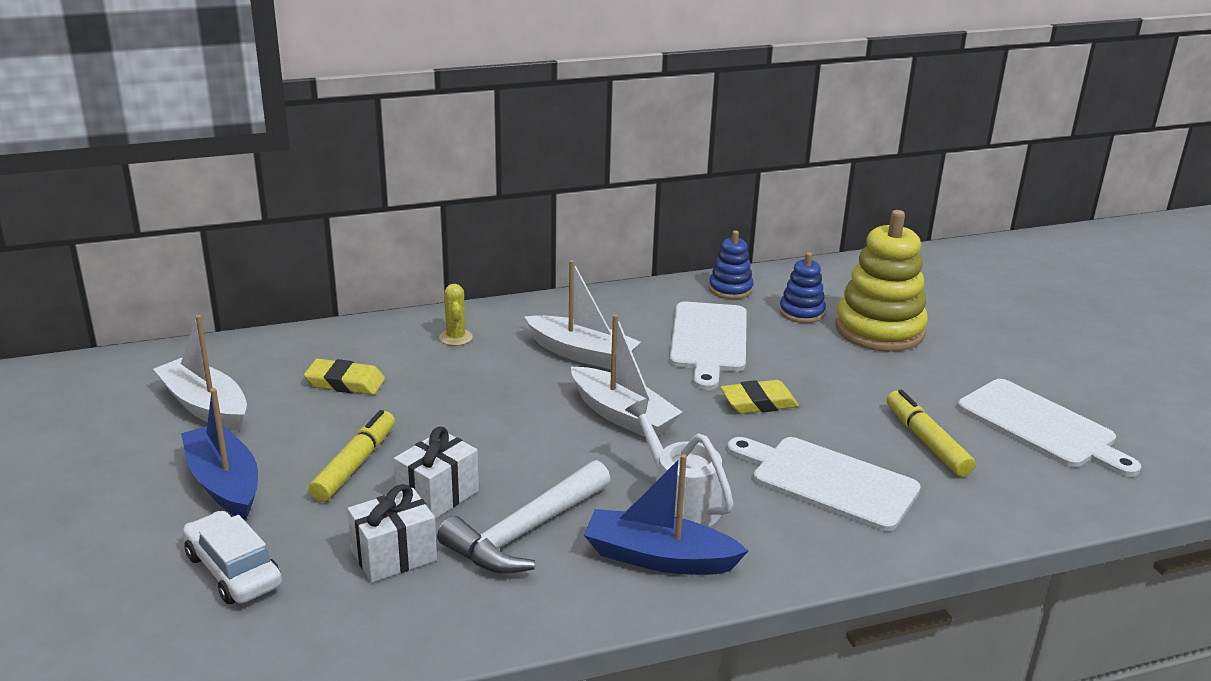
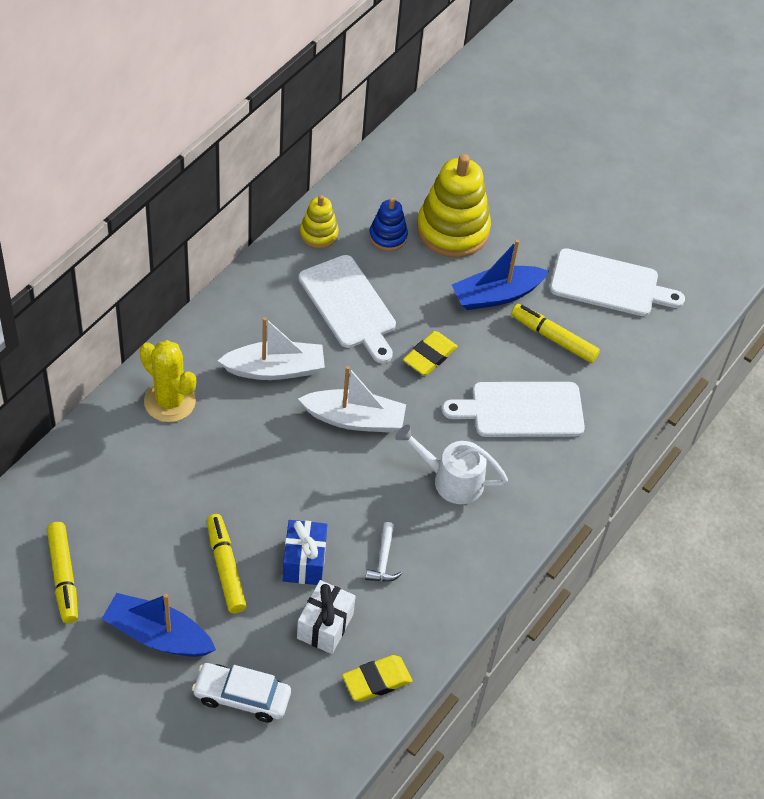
camera: 40 degrees left, 25 degrees up
(205, 406) = (63, 576): white boat -> yellow marker
(345, 382) = (138, 495): yellow eraser -> yellow eraser (377, 681)
(438, 495) = (304, 562): white gift -> blue gift
(455, 337) = (169, 401): yellow cactus -> yellow cactus, size x1.77
(525, 532) = (383, 560): white hammer -> white hammer, size x0.49
(658, 558) = (474, 533): blue boat -> blue boat (496, 295)
(730, 289) = (319, 234): blue stacking toy -> yellow stacking toy

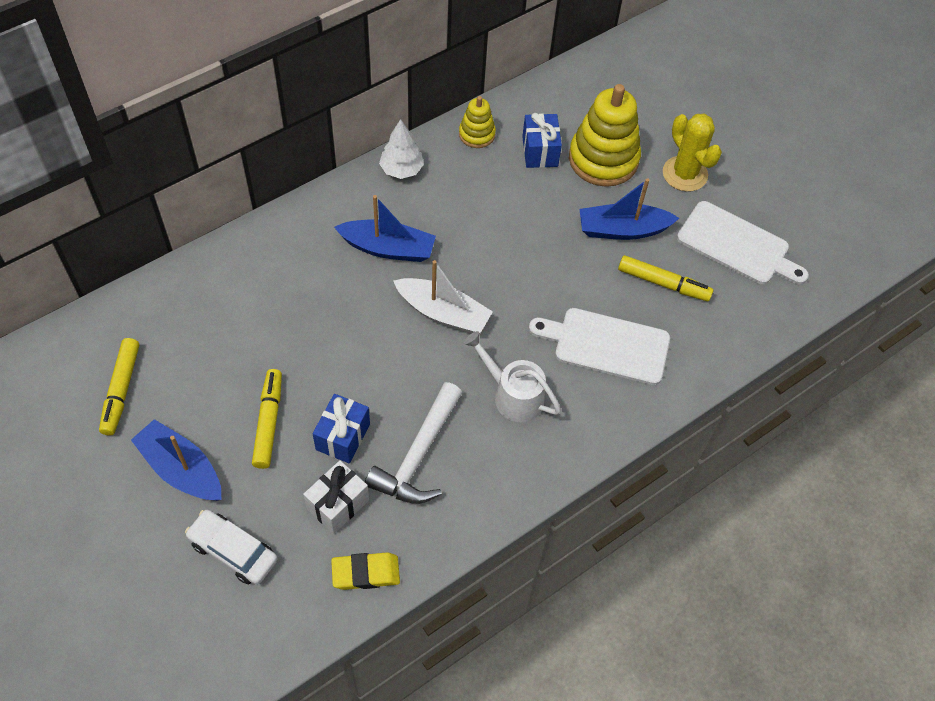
camera: 20 degrees right, 5 degrees up
(169, 401) = (281, 254): yellow cactus -> yellow cactus (685, 174)
(257, 287) = (401, 169): none -> white tree
(275, 369) = (388, 248): white boat -> blue boat
(349, 306) = (479, 206): white cutting board -> none
(383, 560) = (418, 455): white hammer -> white hammer, size x2.06
(388, 236) = (540, 151): blue stacking toy -> blue gift
(429, 356) = (537, 271): yellow eraser -> none
(553, 338) = (663, 283): yellow marker -> yellow marker turned 150 degrees clockwise

